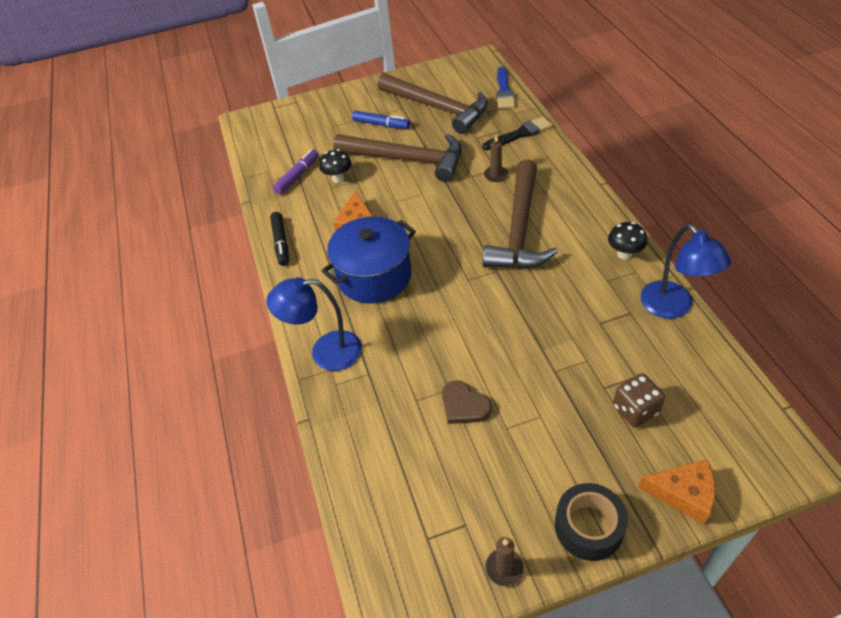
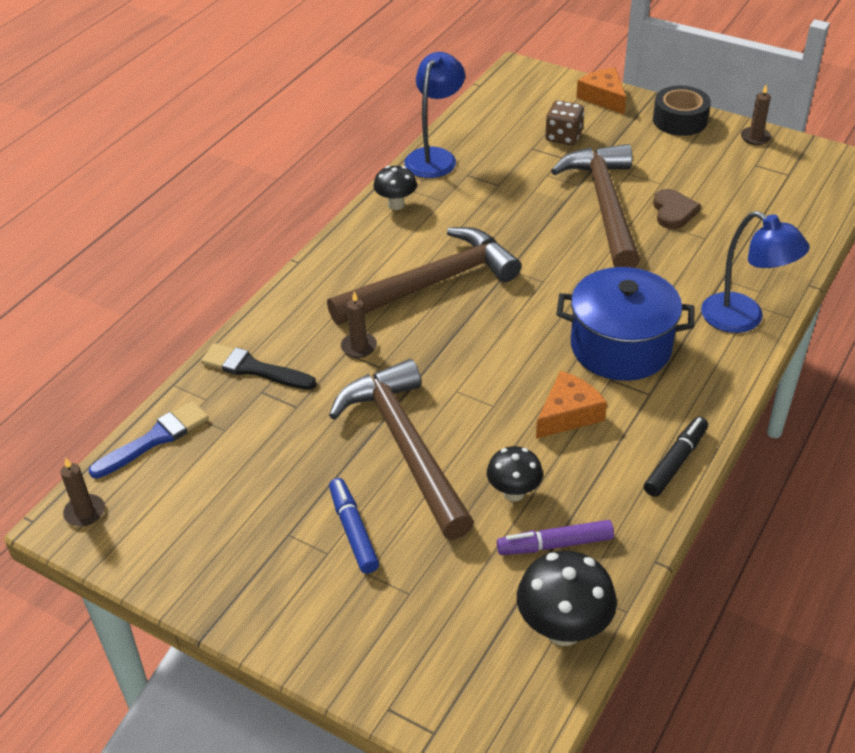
camera: 135 degrees left, 5 degrees down
(262, 156) = (563, 629): none -> black mushroom
(437, 108) = (257, 489): brown hammer -> brown hammer (605, 205)
(481, 63) = (85, 512): none -> brown candle

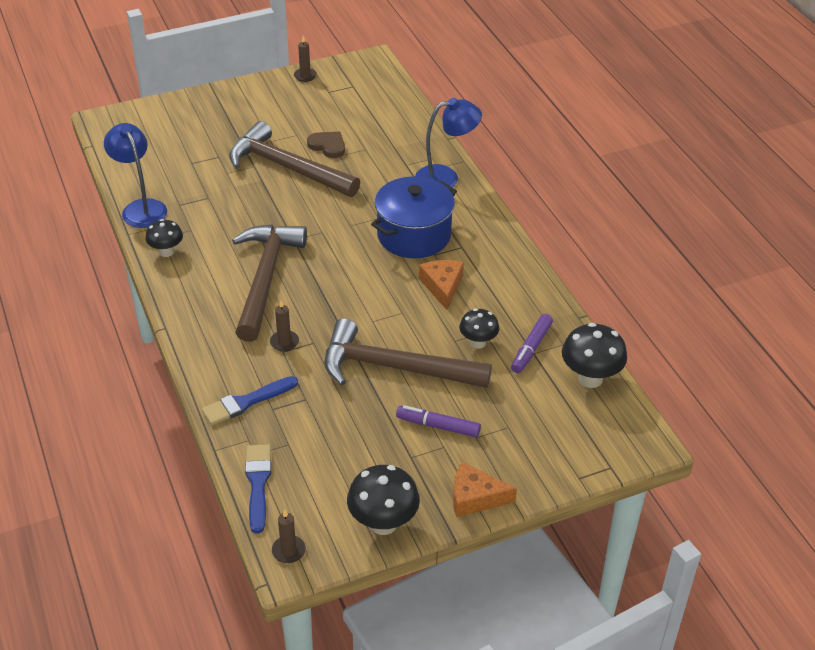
camera: 55 degrees left, 0 degrees up
(176, 565) = (383, 523): none -> black mushroom
(253, 369) = (246, 402): black brush -> blue brush
(353, 530) = (438, 426): blue marker -> purple marker
(563, 137) = (199, 144): brown dice -> none
(603, 97) = (184, 105): orange cheese -> orange cheese (475, 497)
(675, 462) = (521, 268): black marker -> none
(680, 120) = (249, 91): black tape -> none

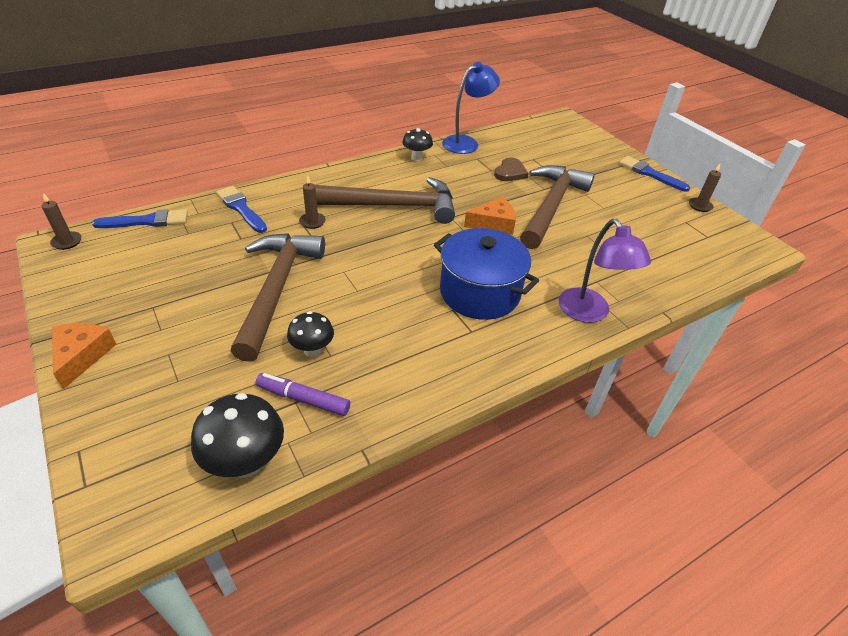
camera: 80 degrees right, 0 degrees up
(242, 90) = (650, 174): none -> blue brush
(328, 146) = (597, 227): brown heart -> brown heart (510, 172)
(383, 523) = (74, 293): black mushroom -> none
(438, 426) = (190, 324): purple marker -> none
(442, 286) = (401, 318): orange cheese -> orange cheese (493, 223)
(446, 177) = (589, 313): blue lamp -> purple lamp

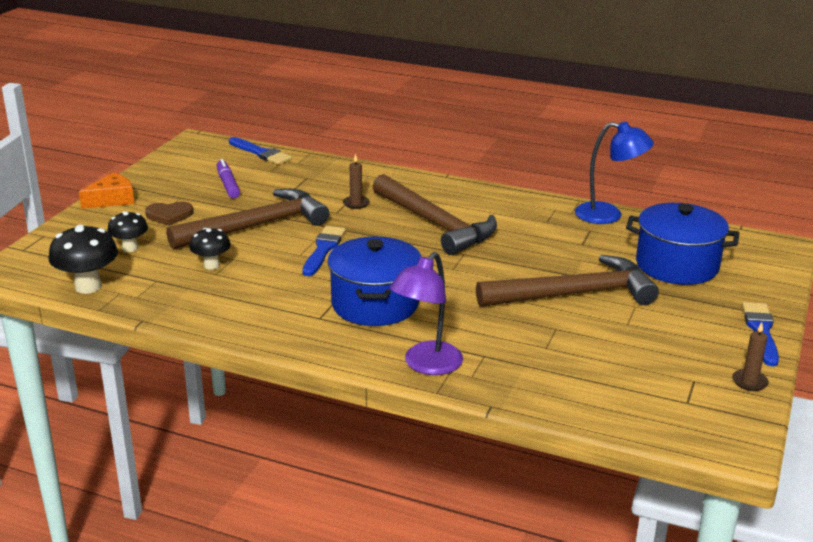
camera: 55 degrees right, 15 degrees down
(67, 242) = (202, 143): brown candle -> none
(241, 208) = (328, 173): blue brush -> blue brush (323, 249)
(303, 399) = (162, 282): purple marker -> purple marker (228, 184)
(417, 158) = (532, 204): black mushroom -> black mushroom (130, 248)
(493, 223) = (489, 276): orange cheese -> none
(510, 172) = (596, 254): brown heart -> brown heart (169, 215)
(553, 156) = (677, 265): none -> blue pot

